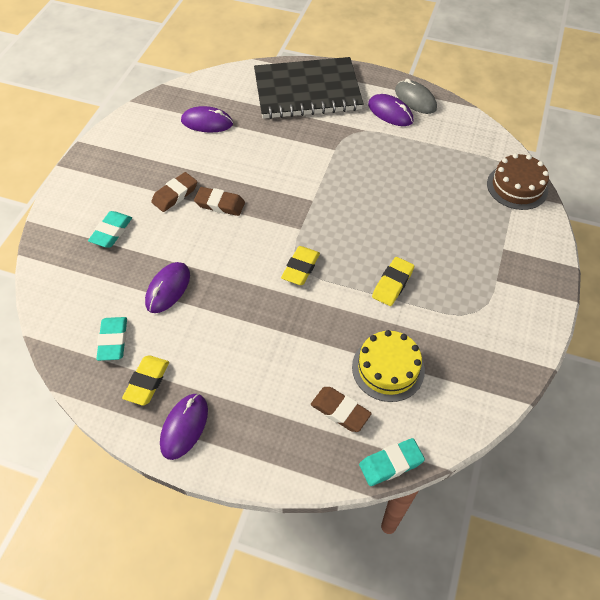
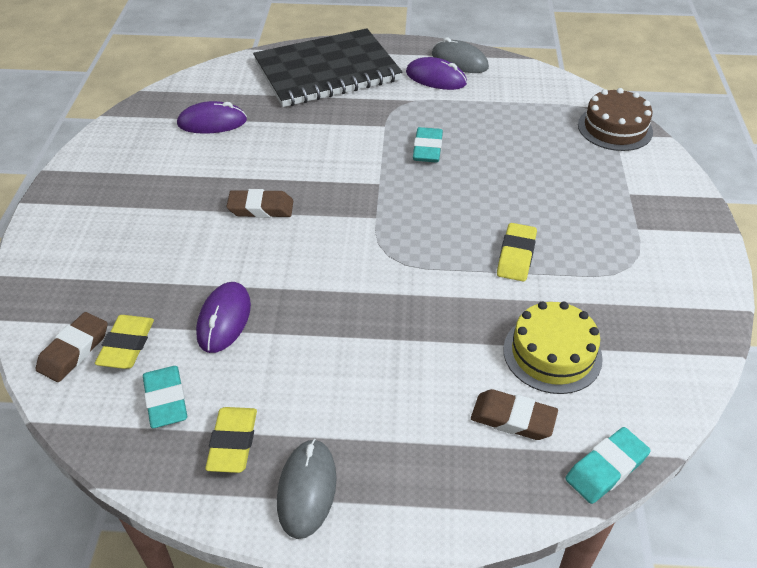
camera: 15 degrees left, 10 degrees down
(111, 232) = (122, 266): turquoise eraser -> turquoise eraser (427, 149)
(175, 195) = (197, 208): brown eraser -> brown eraser (74, 351)
(184, 427) = (307, 489): purple mouse -> grey mouse
(300, 268) = (393, 260): yellow eraser -> yellow eraser (127, 345)

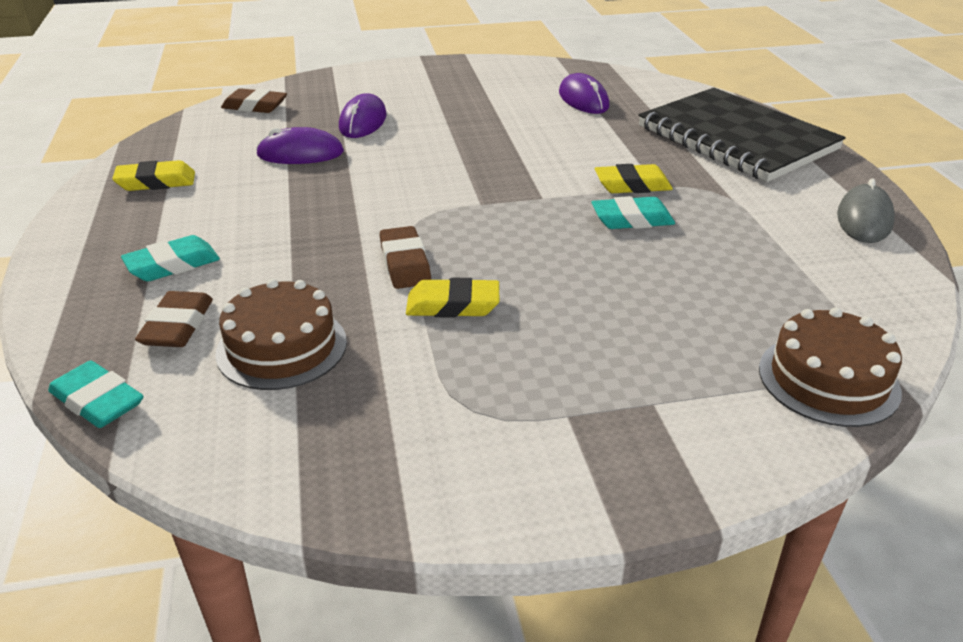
camera: 75 degrees right, 10 degrees down
(127, 345) = (263, 123): yellow eraser -> yellow eraser (632, 185)
(166, 400) = (203, 148): turquoise eraser -> turquoise eraser (173, 265)
(261, 208) = (462, 144): brown eraser -> brown eraser (405, 263)
(307, 489) = (101, 222): grey mouse -> none
(436, 78) = (799, 207): purple mouse -> purple mouse (363, 122)
(552, 353) = (282, 347): yellow cake -> brown cake

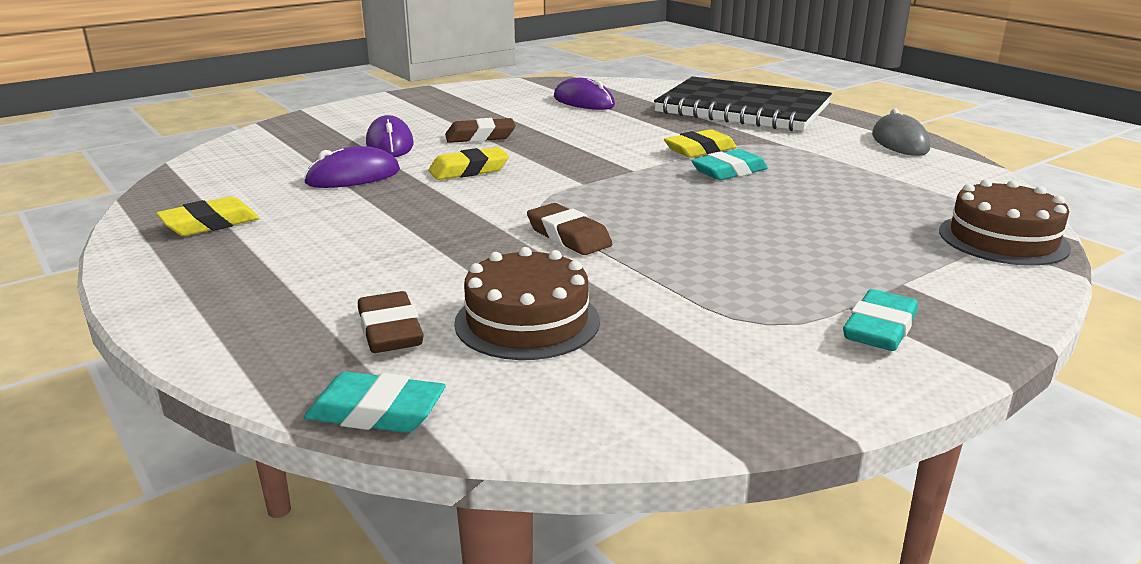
camera: 25 degrees left, 10 degrees down
(173, 265) = (319, 285): turquoise eraser -> turquoise eraser (879, 328)
(255, 106) = (252, 149): brown eraser -> brown eraser (480, 137)
(453, 305) = (653, 256): yellow eraser -> yellow eraser (469, 170)

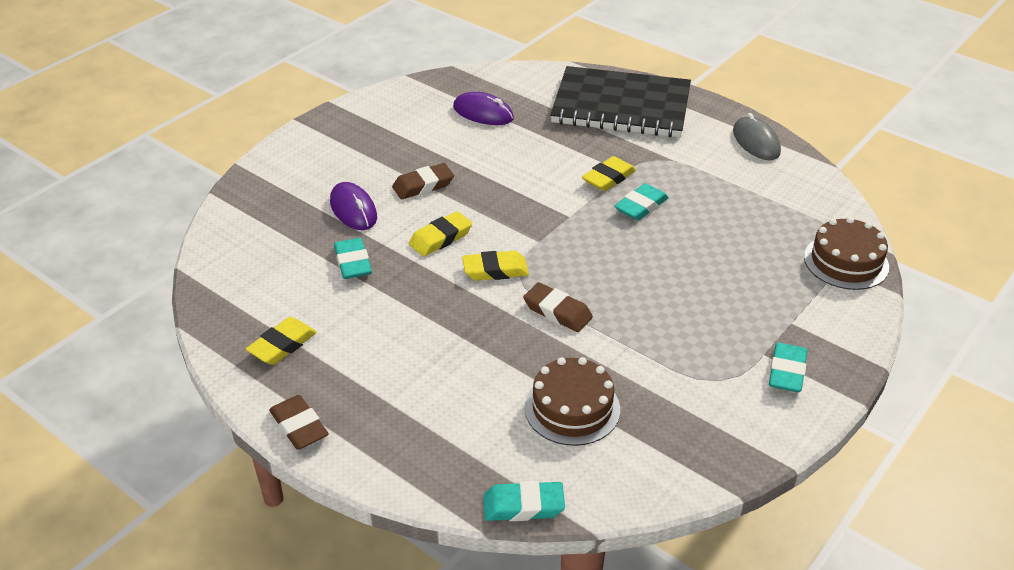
camera: 15 degrees left, 15 degrees up
(353, 176) = (353, 263): purple mouse -> turquoise eraser
(390, 331) = (489, 435): brown eraser -> brown eraser (299, 426)
(514, 198) = (495, 270): none -> yellow eraser

